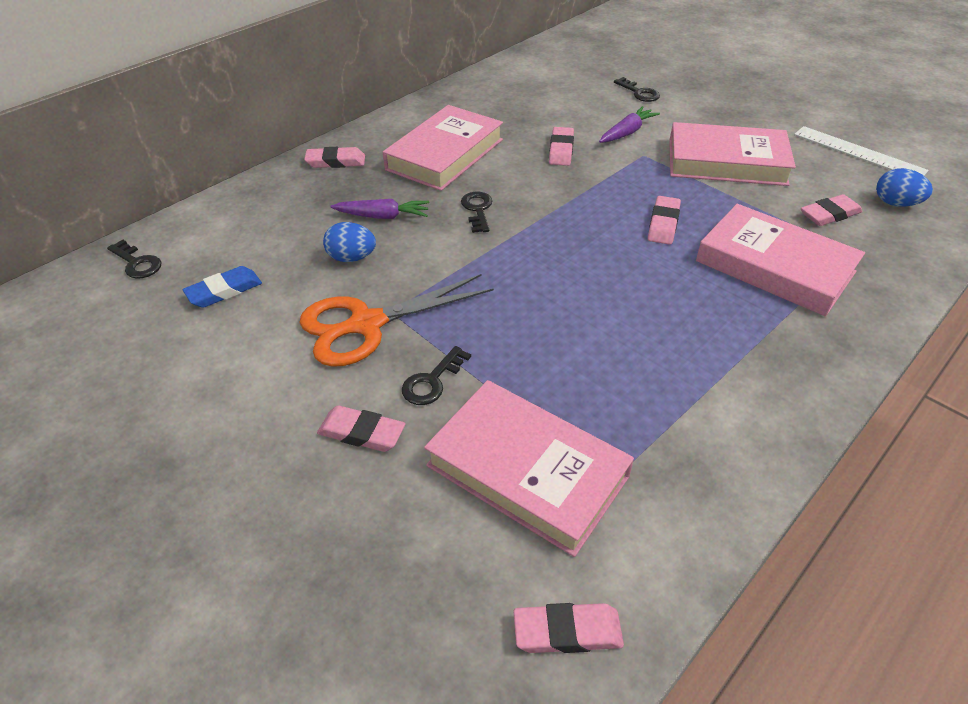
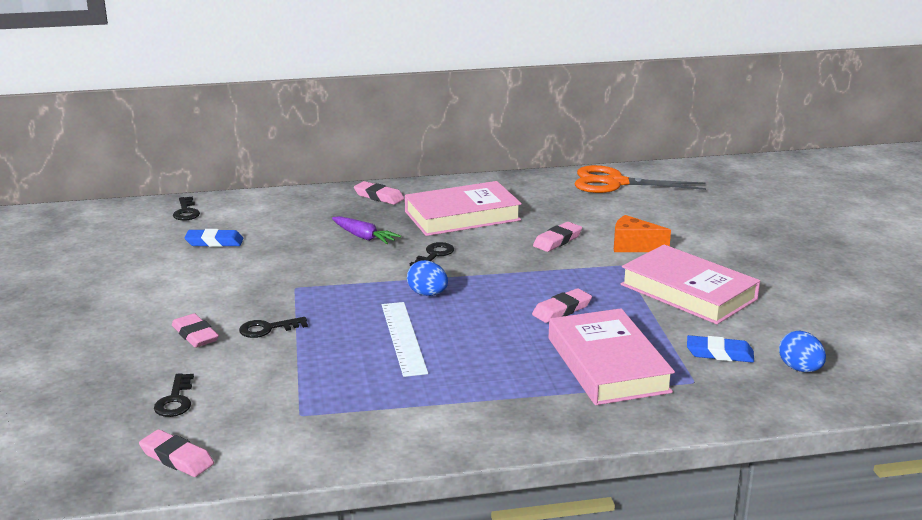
camera: 35 degrees right, 20 degrees down
(352, 258) = (311, 252): blue egg -> blue egg (427, 294)
(367, 324) = (271, 288): orange scissors -> orange scissors (615, 183)
(527, 470) = (259, 389): pink book -> none
(627, 132) = (633, 246): purple carrot -> orange cheese
(639, 93) = (693, 224): black key -> black key (175, 400)
(829, 214) = (719, 353): pink eraser -> blue eraser
(858, 152) = (833, 326): white ruler -> white ruler (403, 338)

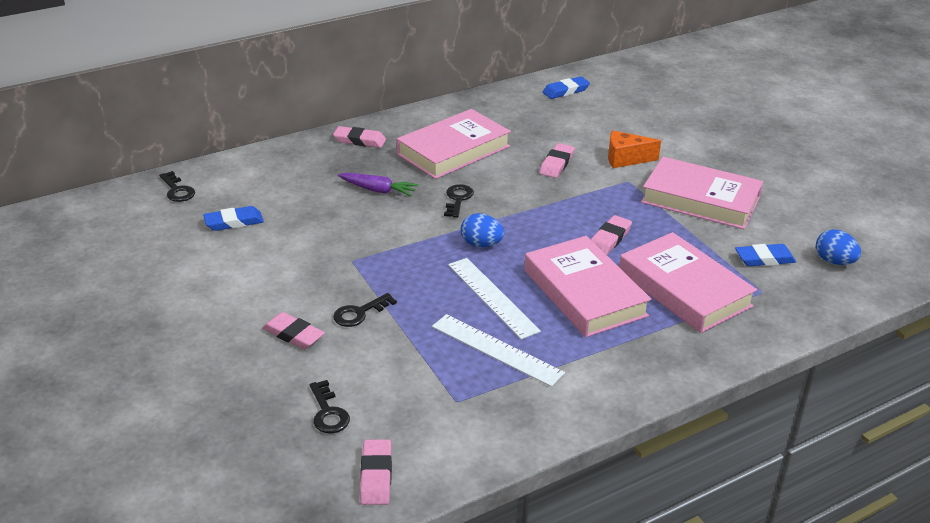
camera: 20 degrees left, 10 degrees up
(177, 458) = (376, 475): pink eraser -> pink eraser turned 75 degrees clockwise
(372, 380) = (496, 349): none -> white ruler
(499, 350) = (584, 293): none -> pink book
(615, 183) = (565, 91): orange scissors -> blue eraser

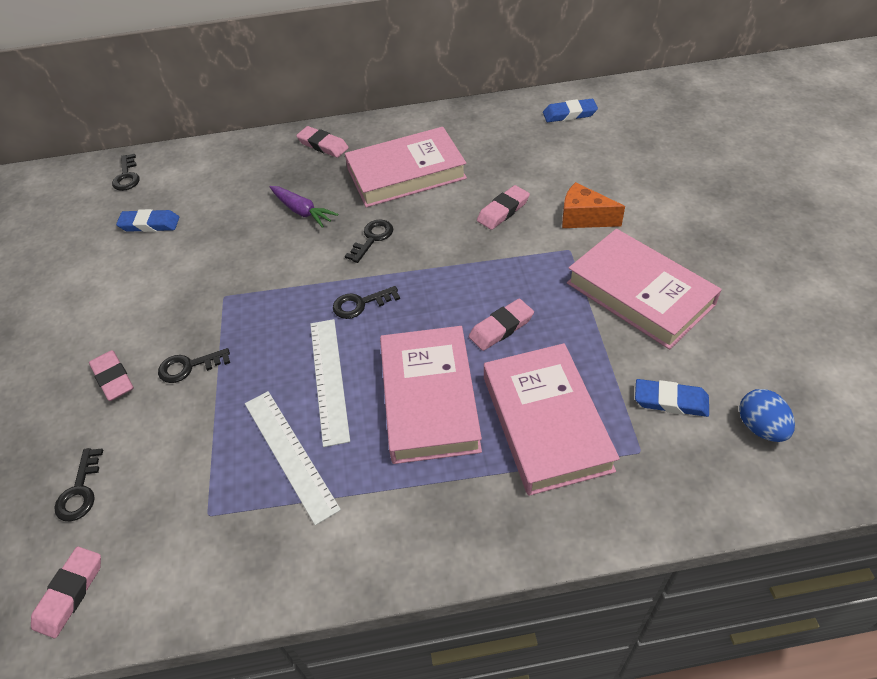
camera: 25 degrees right, 15 degrees up
(481, 244) = (360, 304): blue egg -> black key

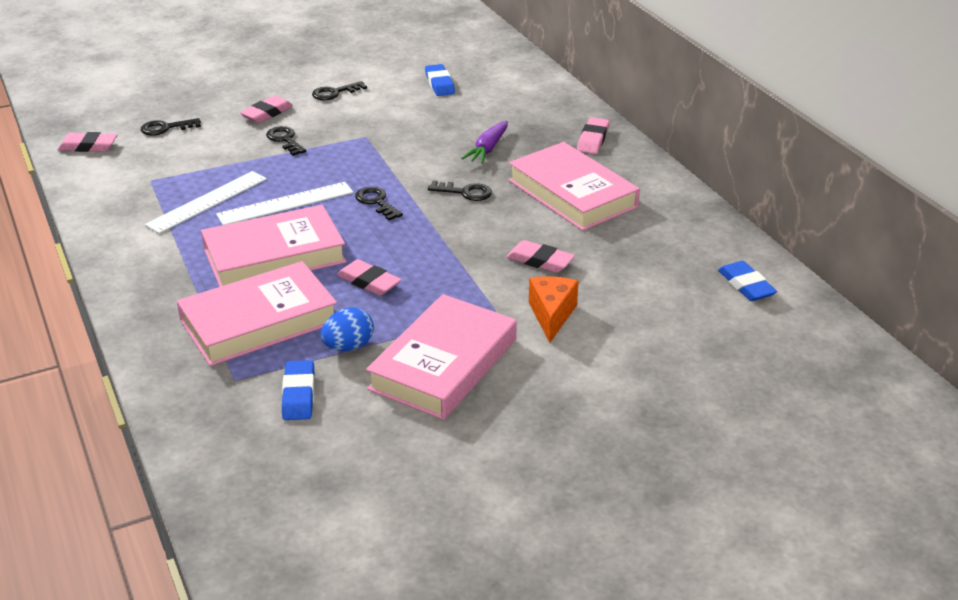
camera: 70 degrees right, 15 degrees down
(127, 176) = (496, 58): black key -> black key (334, 93)
(760, 427) = (276, 456): blue egg -> blue egg (348, 346)

